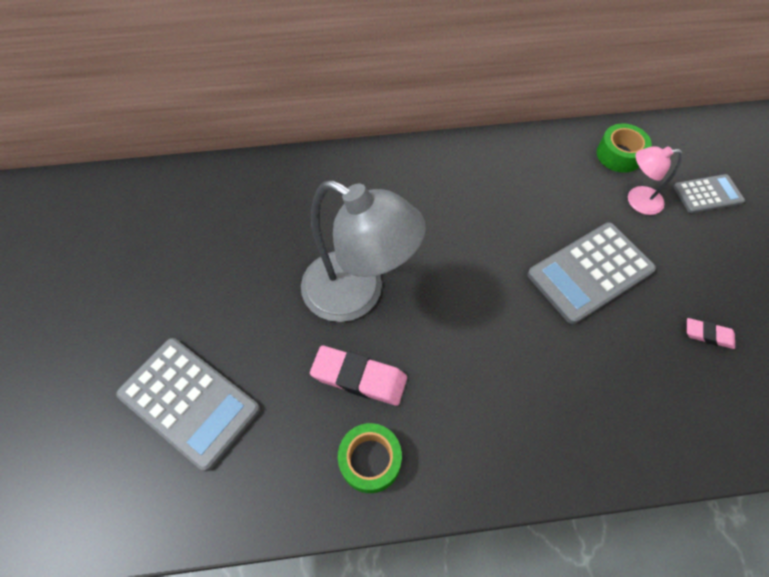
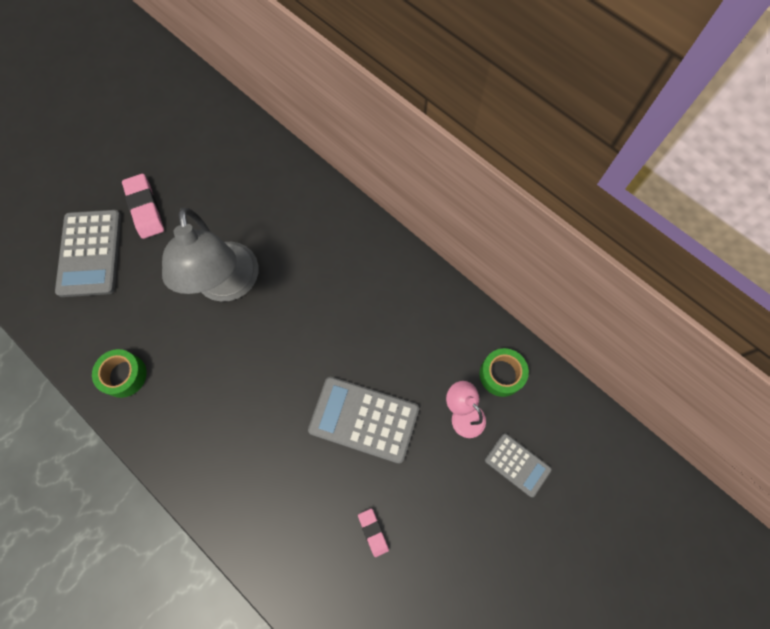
camera: 50 degrees right, 10 degrees up
(359, 377) = (171, 330): pink eraser -> pink eraser (145, 208)

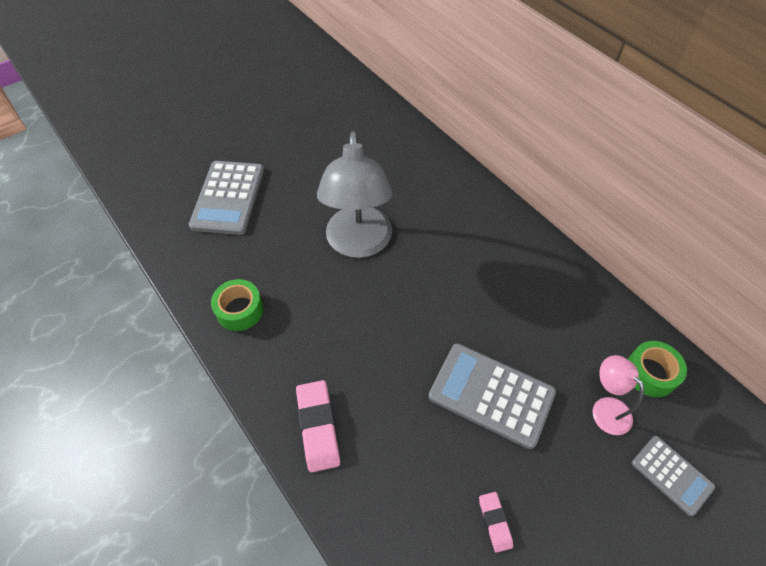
camera: 10 degrees right, 15 degrees down
(145, 208) = (288, 168): pink eraser -> pink eraser (318, 427)

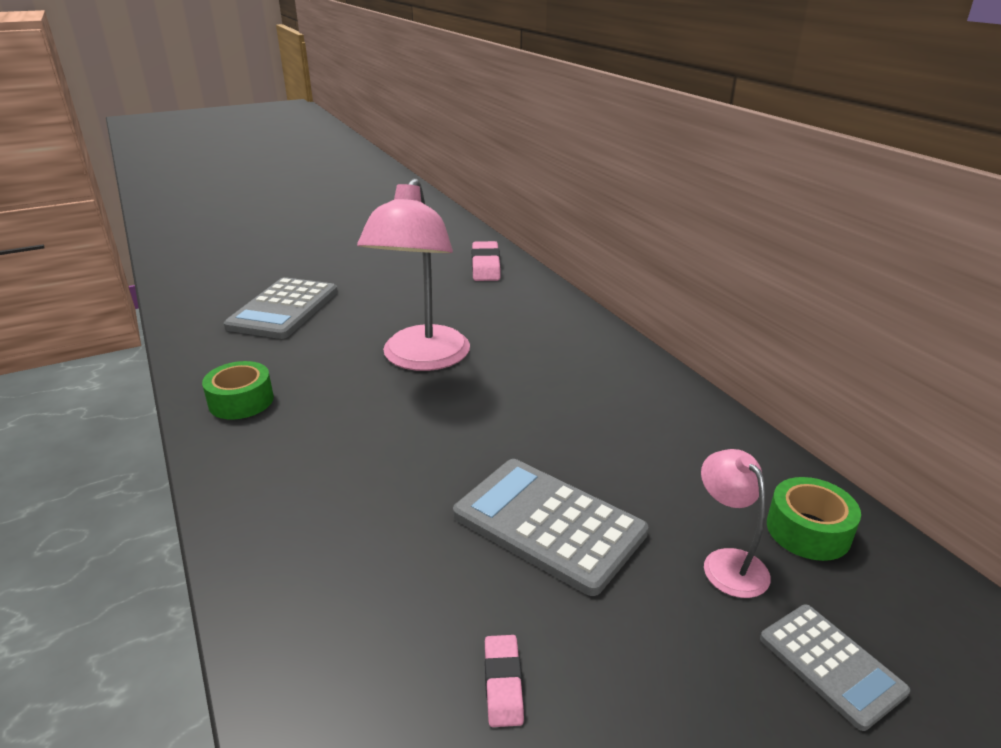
camera: 10 degrees right, 25 degrees down
(318, 427) = (280, 527): pink eraser -> pink eraser (486, 266)
(358, 244) = (421, 359): grey lamp -> pink lamp

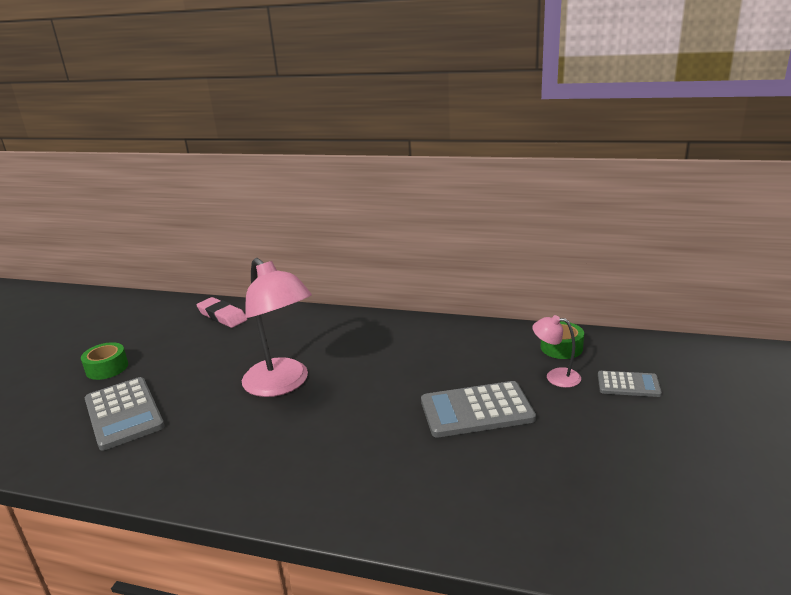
camera: 45 degrees left, 5 degrees down
(241, 401) = (210, 474): green tape -> green tape (107, 368)
(503, 683) = (556, 472): pink eraser -> none

